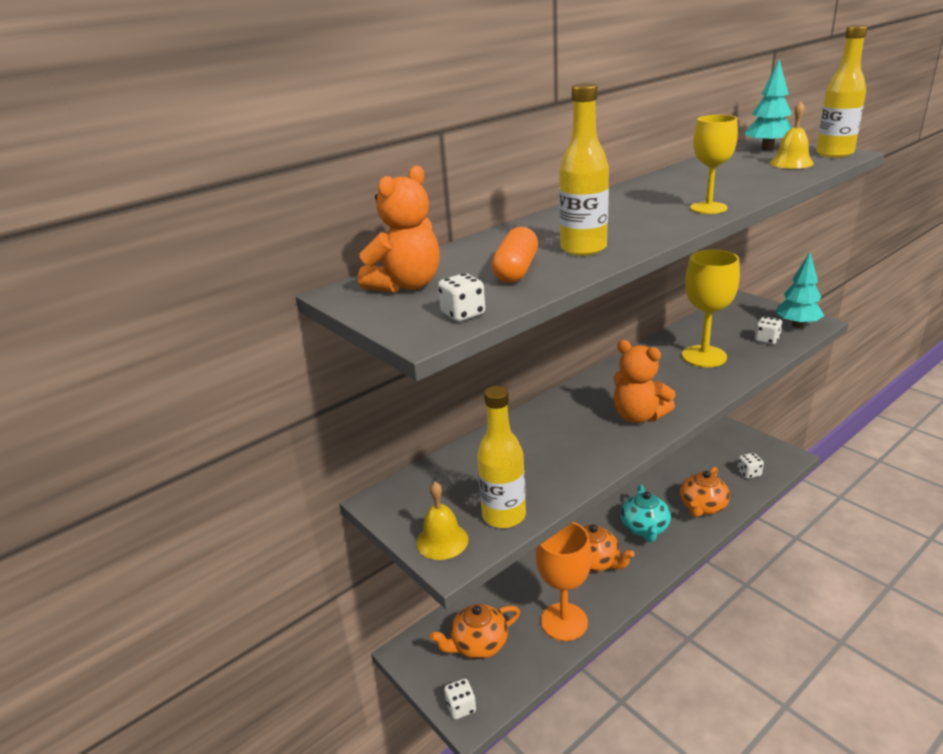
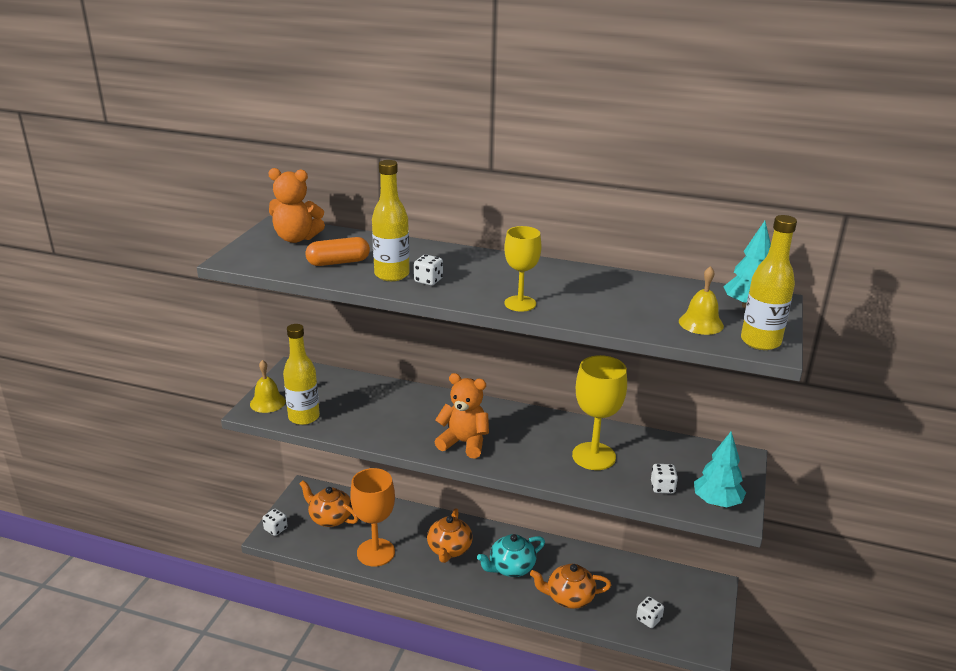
camera: 55 degrees right, 0 degrees up
(463, 314) = (262, 263): white dice -> white dice (428, 280)
(638, 416) = (464, 443): orange teddy bear -> orange teddy bear turned 105 degrees clockwise

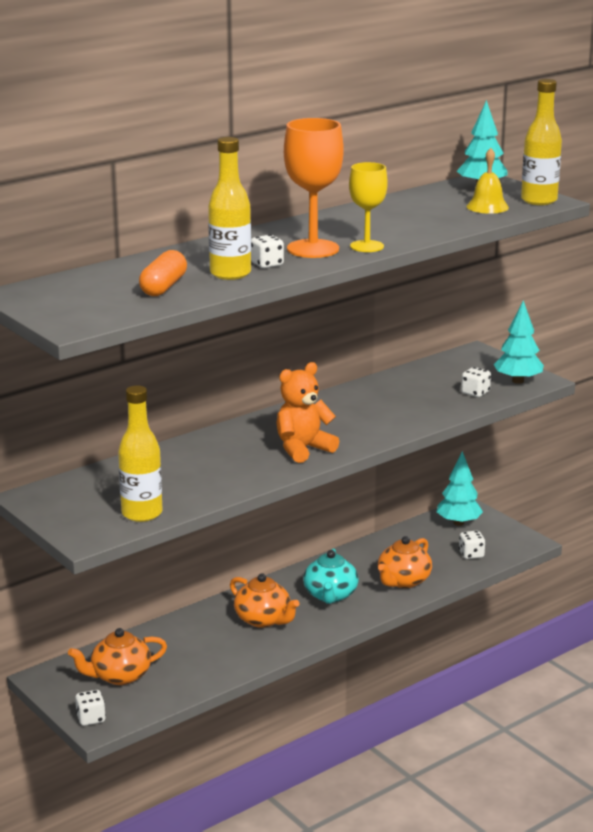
camera: 55 degrees left, 5 degrees down
(267, 402) = (80, 526): yellow bell -> none
(296, 238) = (67, 291): orange teddy bear -> none
(375, 552) = (214, 664): orange goblet -> orange goblet (313, 249)
(594, 456) = (399, 403): yellow goblet -> none
(687, 590) = (458, 523): none -> turquoise tree

